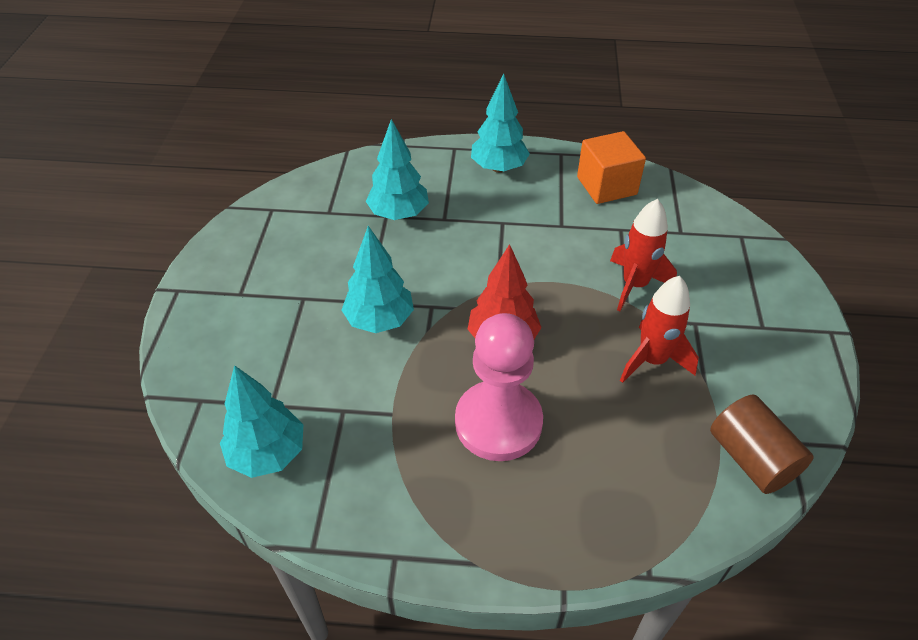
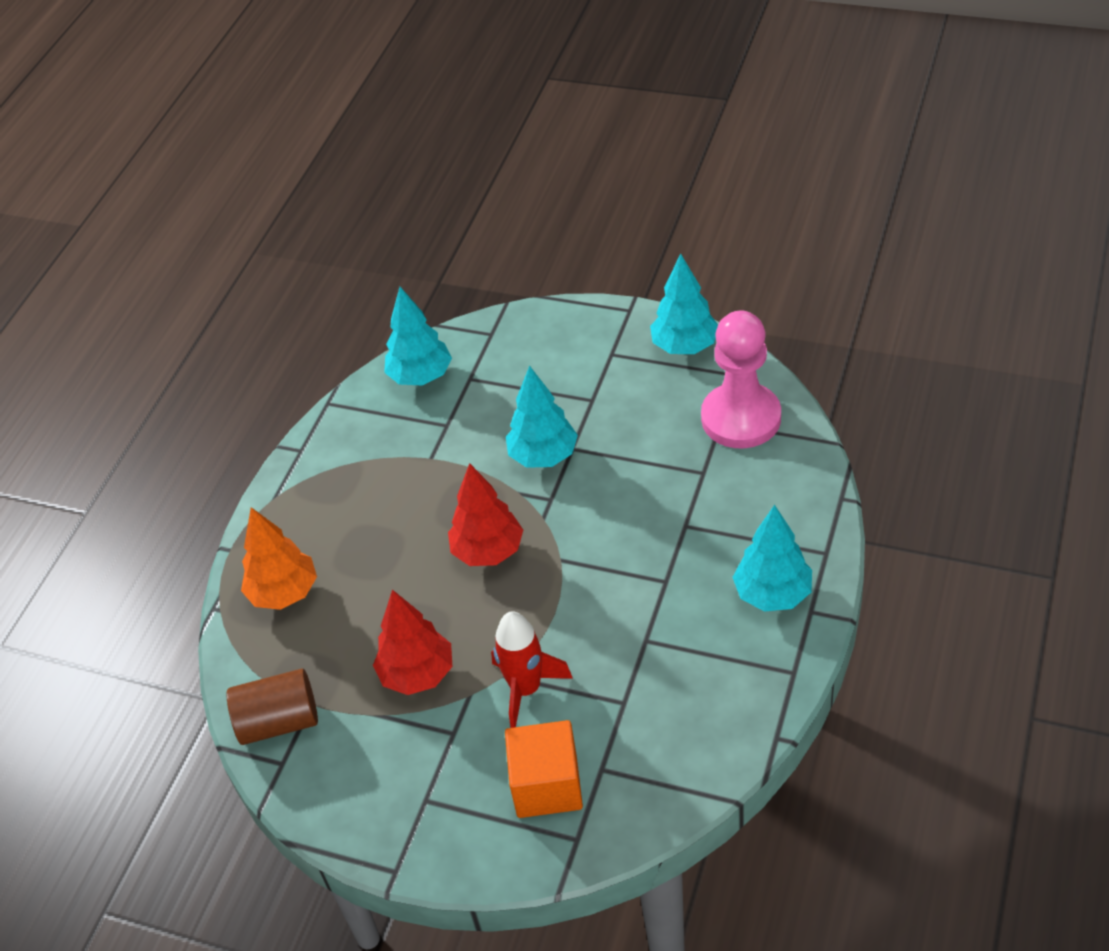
camera: 110 degrees right, 0 degrees up
(398, 214) = (702, 484): turquoise tree -> turquoise tree (684, 346)
(498, 422) = (392, 532): pink pawn -> pink pawn (741, 418)
(605, 504) = (284, 593): none -> orange tree
(606, 186) = (711, 709): orange cube -> orange cube (547, 785)
(652, 360) = (417, 674): red rocket -> red tree

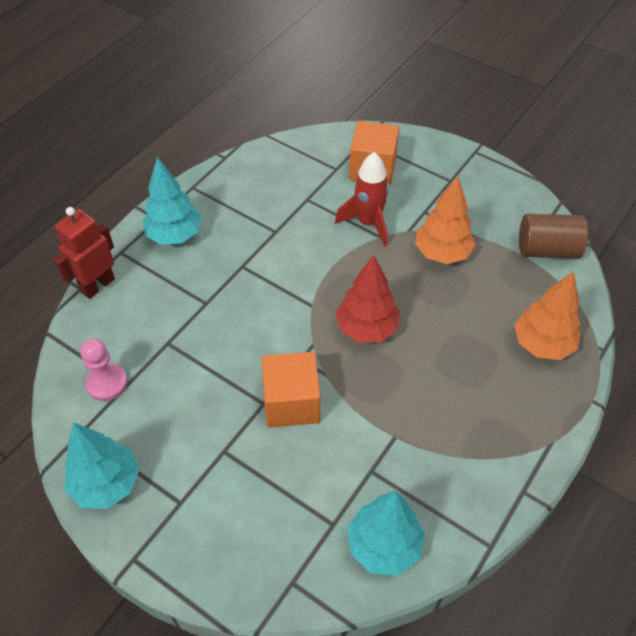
camera: 170 degrees left, 5 degrees up
(417, 674) = (442, 253): red tree -> orange tree
(543, 456) = (291, 403): turquoise tree -> orange cube
(741, 418) = (107, 383): pink pawn -> pink pawn, size x0.55
(823, 506) = (97, 285): none -> red robot

